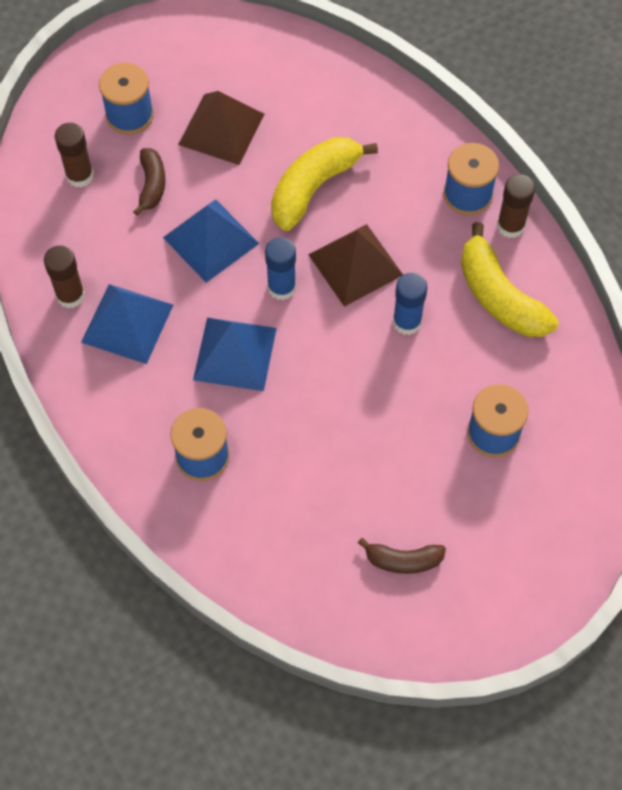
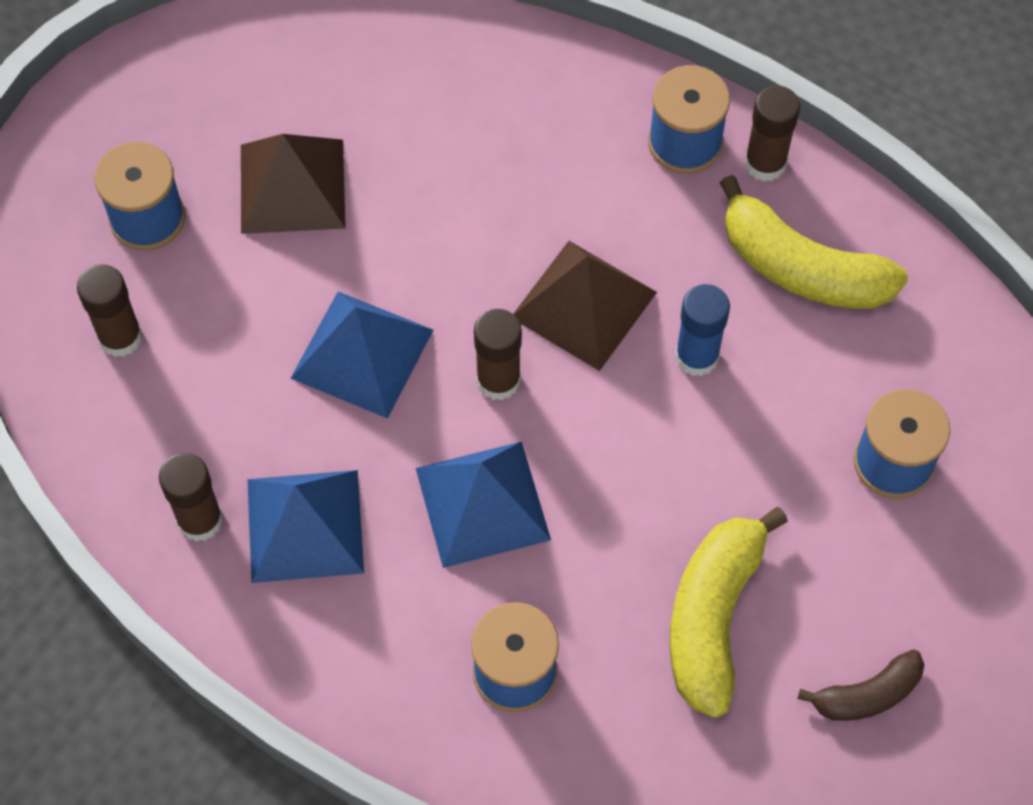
camera: 25 degrees left, 0 degrees up
(152, 185) = (234, 308): brown banana -> none
(281, 287) = (498, 380): blue glue stick -> brown glue stick
(313, 188) = (467, 219): yellow banana -> yellow banana (712, 617)

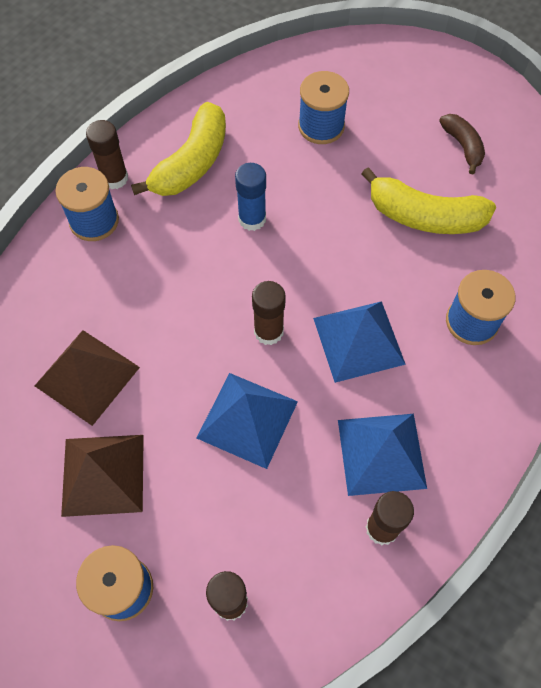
camera: 90 degrees left, 0 degrees up
(584, 304) = (213, 280): brown pyramid -> brown pyramid (87, 376)

